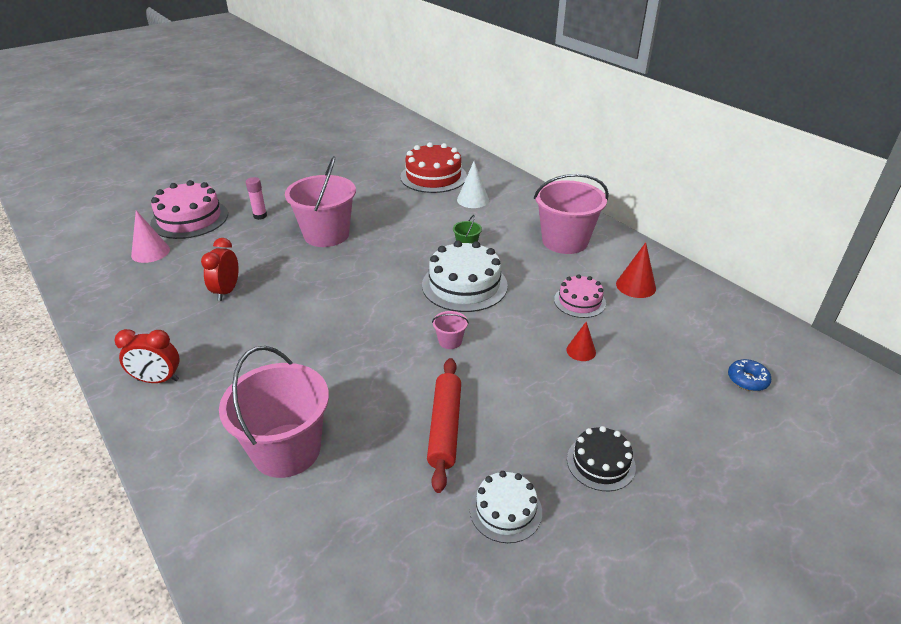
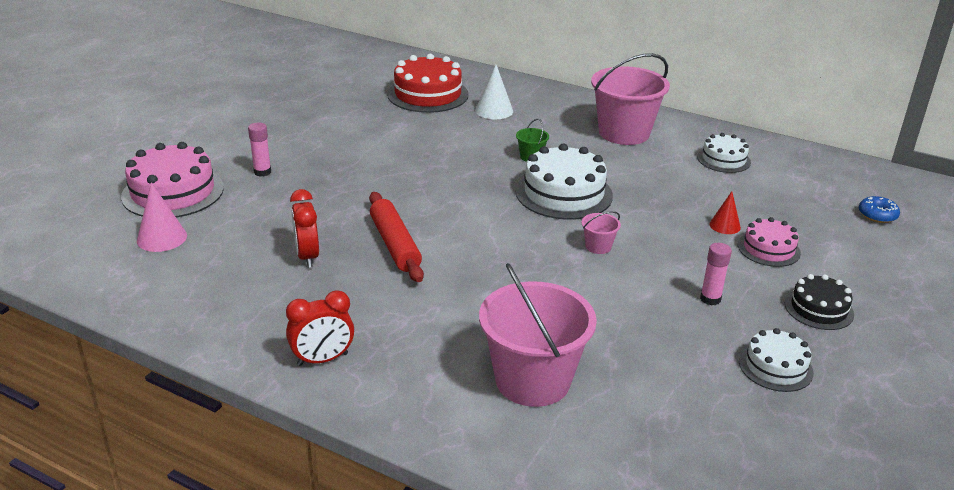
camera: 25 degrees left, 5 degrees down
(326, 235) = (365, 176): pink bucket -> none
(445, 427) = (664, 319): red rolling pin -> red rolling pin (395, 244)
(504, 420) = (710, 299): none -> pink glue stick
(579, 301) = (686, 184): pink cake -> pink cake (768, 249)
(635, 286) = (723, 159): red cone -> white cake

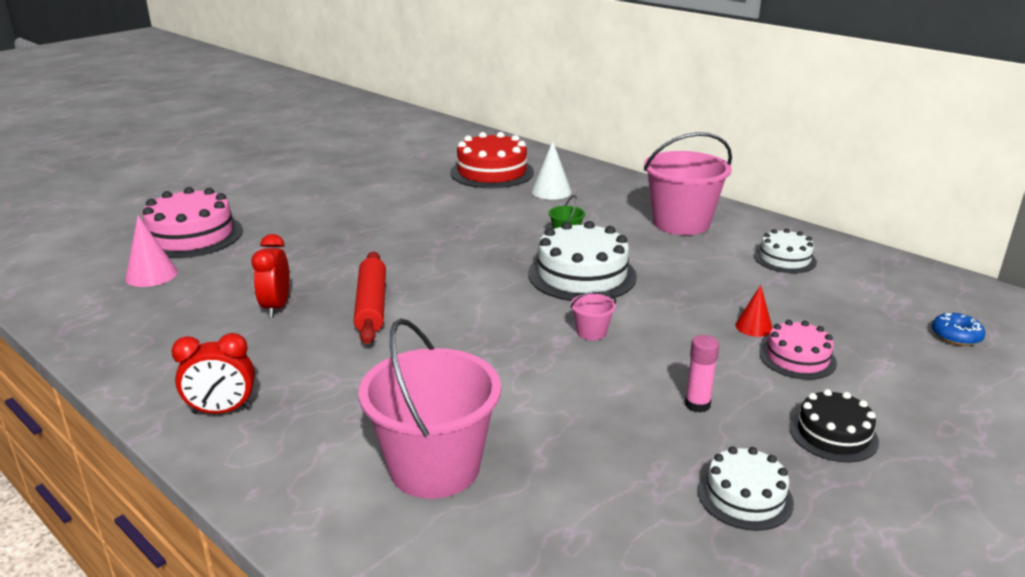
camera: 15 degrees right, 5 degrees down
(262, 172) = (286, 226): pink glue stick -> none

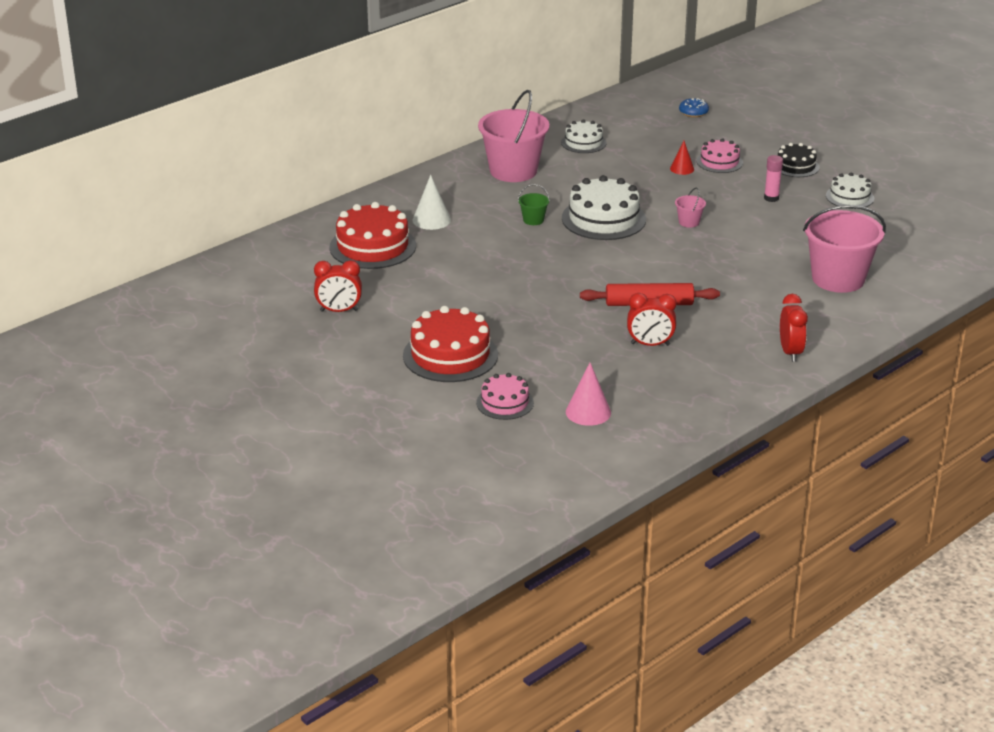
camera: 85 degrees left, 5 degrees up
(191, 236) = (505, 403): pink cake -> pink cake, size x0.58
(287, 210) = (450, 355): none -> red cake
(375, 167) = (339, 311): none -> red clock

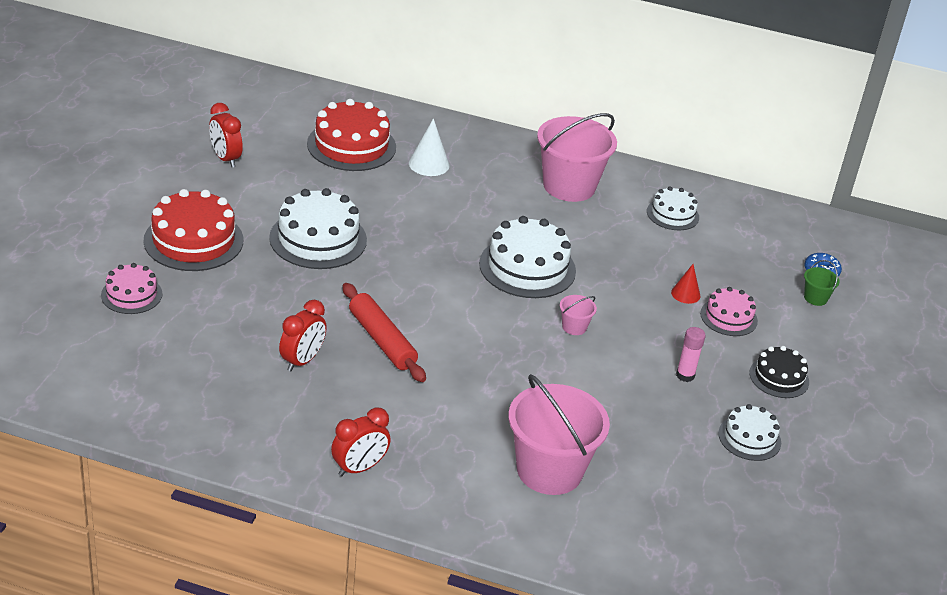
camera: 55 degrees right, 5 degrees up
(495, 297) = (318, 239): none -> white cake
(533, 220) = (483, 223): green bucket -> green bucket (815, 298)
(588, 412) = (147, 351): pink cone -> none
(650, 344) = (302, 361): red clock -> red clock turned 120 degrees counterclockwise

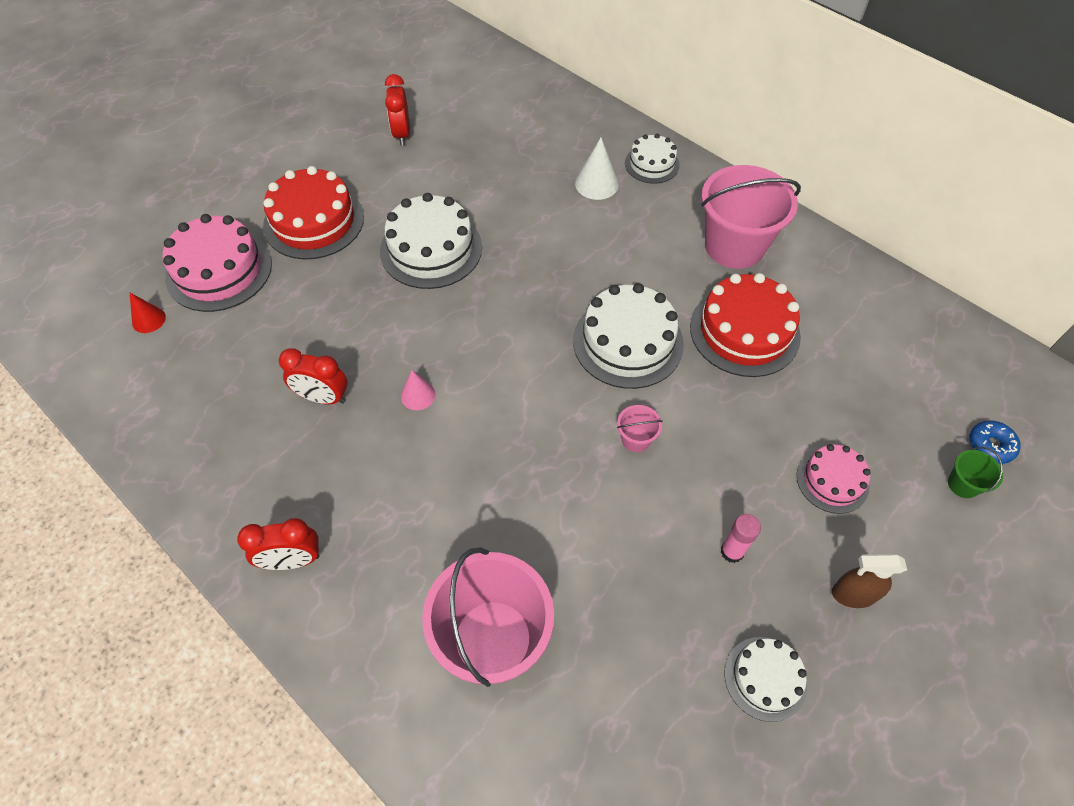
camera: 30 degrees right, 20 degrees up
(131, 294) = (219, 270): pink cake -> pink cake, size x1.72
(302, 361) = (323, 398): red clock -> red clock turned 45 degrees clockwise
(351, 145) = (531, 144): red cake -> red cake (744, 331)
(382, 340) = (418, 395): red rolling pin -> pink cone
(672, 214) = (837, 313): white cake -> white cake (652, 164)
(685, 294) = (795, 430): red cone -> red cone (148, 320)
(779, 377) = (853, 594): black cake -> brown spray bottle

